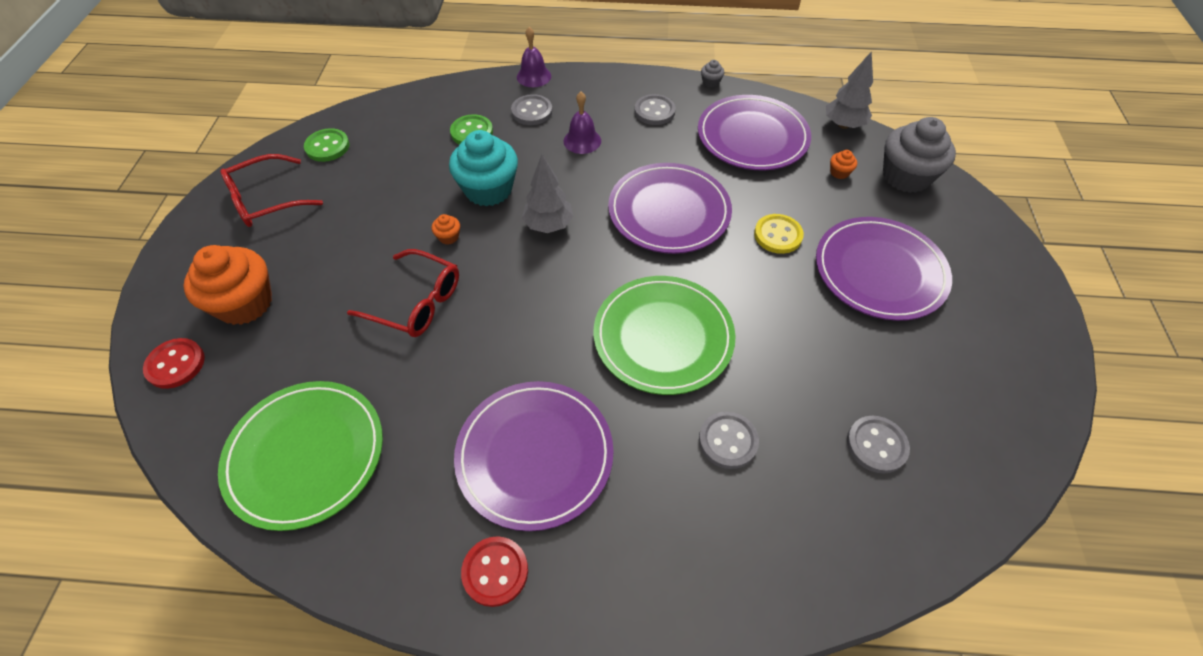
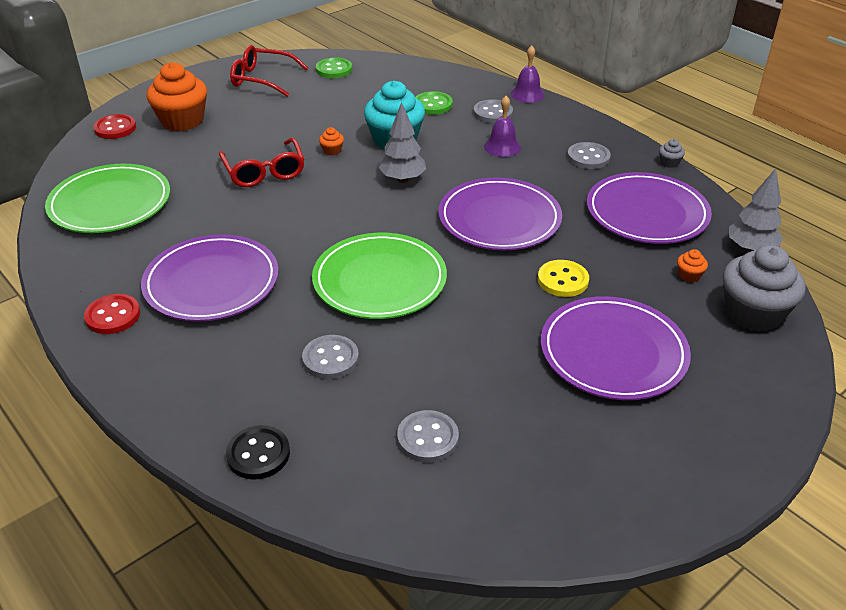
camera: 45 degrees right, 15 degrees down
(798, 577) = (258, 454): none -> black button

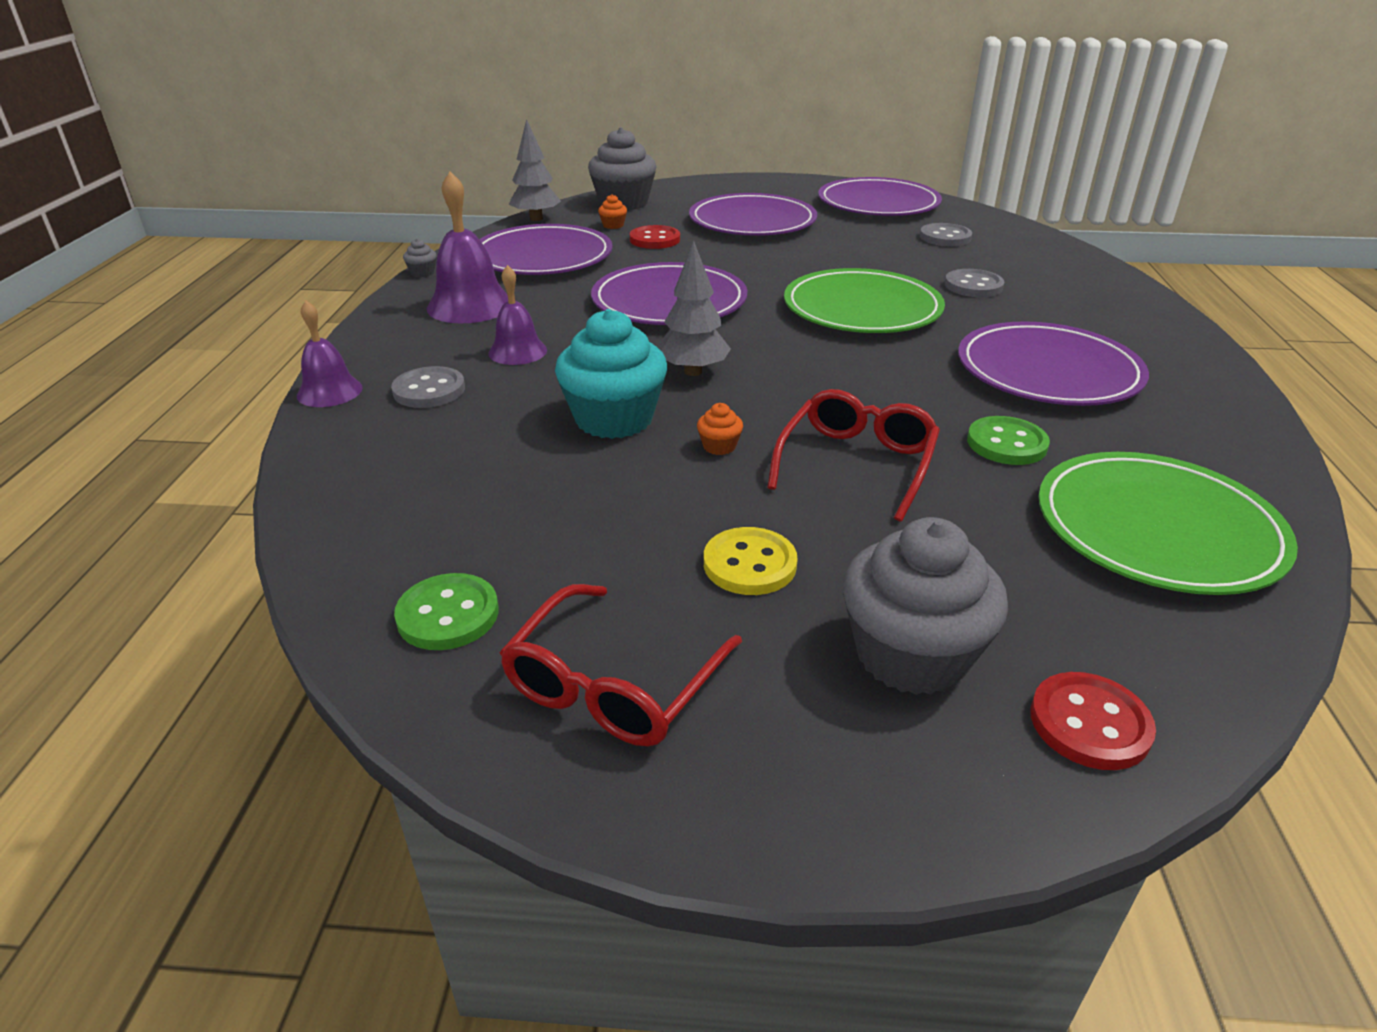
camera: 135 degrees left, 5 degrees down
(113, 316) = (1191, 387): red button -> red button (655, 240)
(182, 120) = (911, 654): orange cupcake -> grey cupcake
(258, 454) = (1083, 268): black button -> none
(263, 79) = (614, 683): red glasses -> red glasses turned 60 degrees clockwise
(433, 105) = (463, 441): green button -> green button (1006, 444)
(563, 280) = (707, 254): yellow button -> yellow button (749, 564)
(569, 479) = (878, 204): none -> purple plate
(588, 157) = (470, 305): grey button -> purple bell

